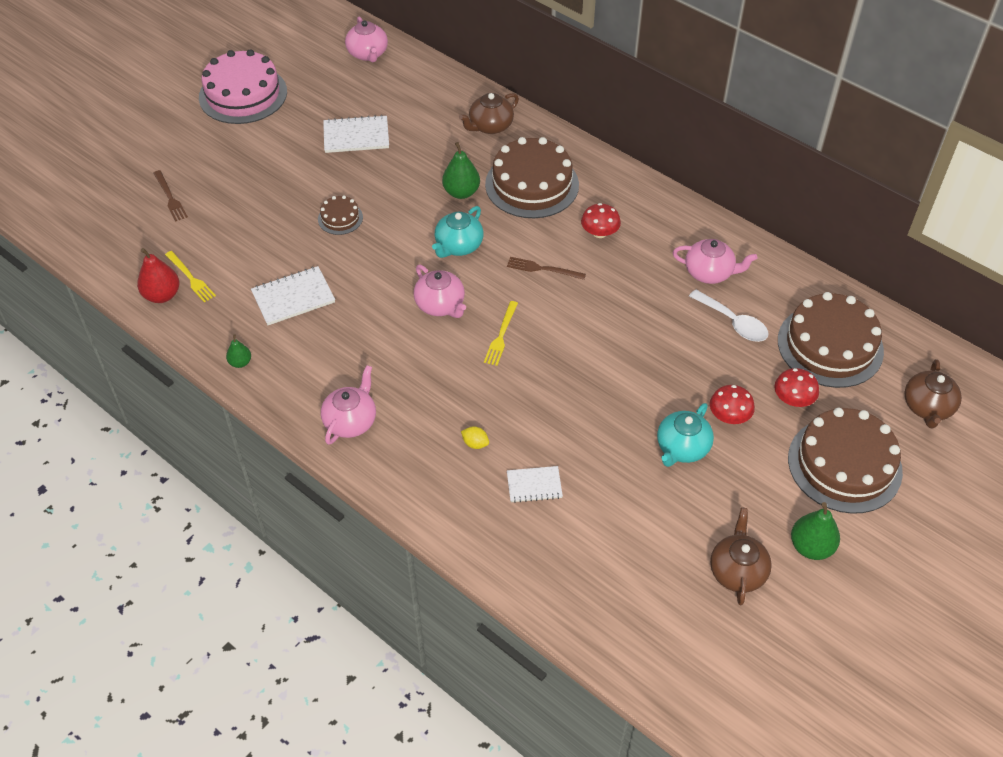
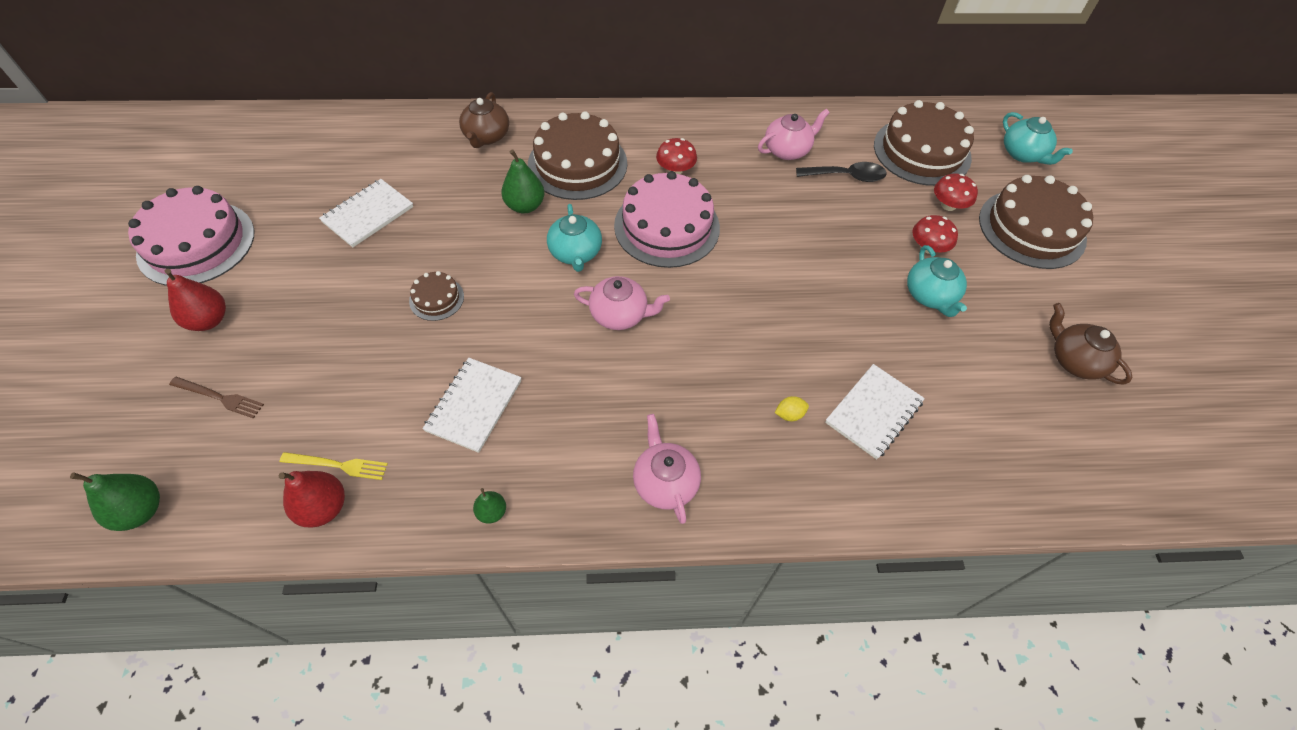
camera: 45 degrees left, 5 degrees up
(206, 148) = (209, 320): none -> red pear
(368, 54) = (297, 136): pink teapot -> none
(501, 335) = (699, 305): yellow fork -> none
(534, 485) = (873, 412): white notebook -> white notebook, size x1.55
(543, 269) = (667, 226): brown fork -> pink cake
(733, 322) = (846, 176): white spoon -> black spoon
(811, 547) = (1088, 303): green pear -> green pear (141, 511)
(927, 407) = (1023, 154): brown teapot -> turquoise teapot

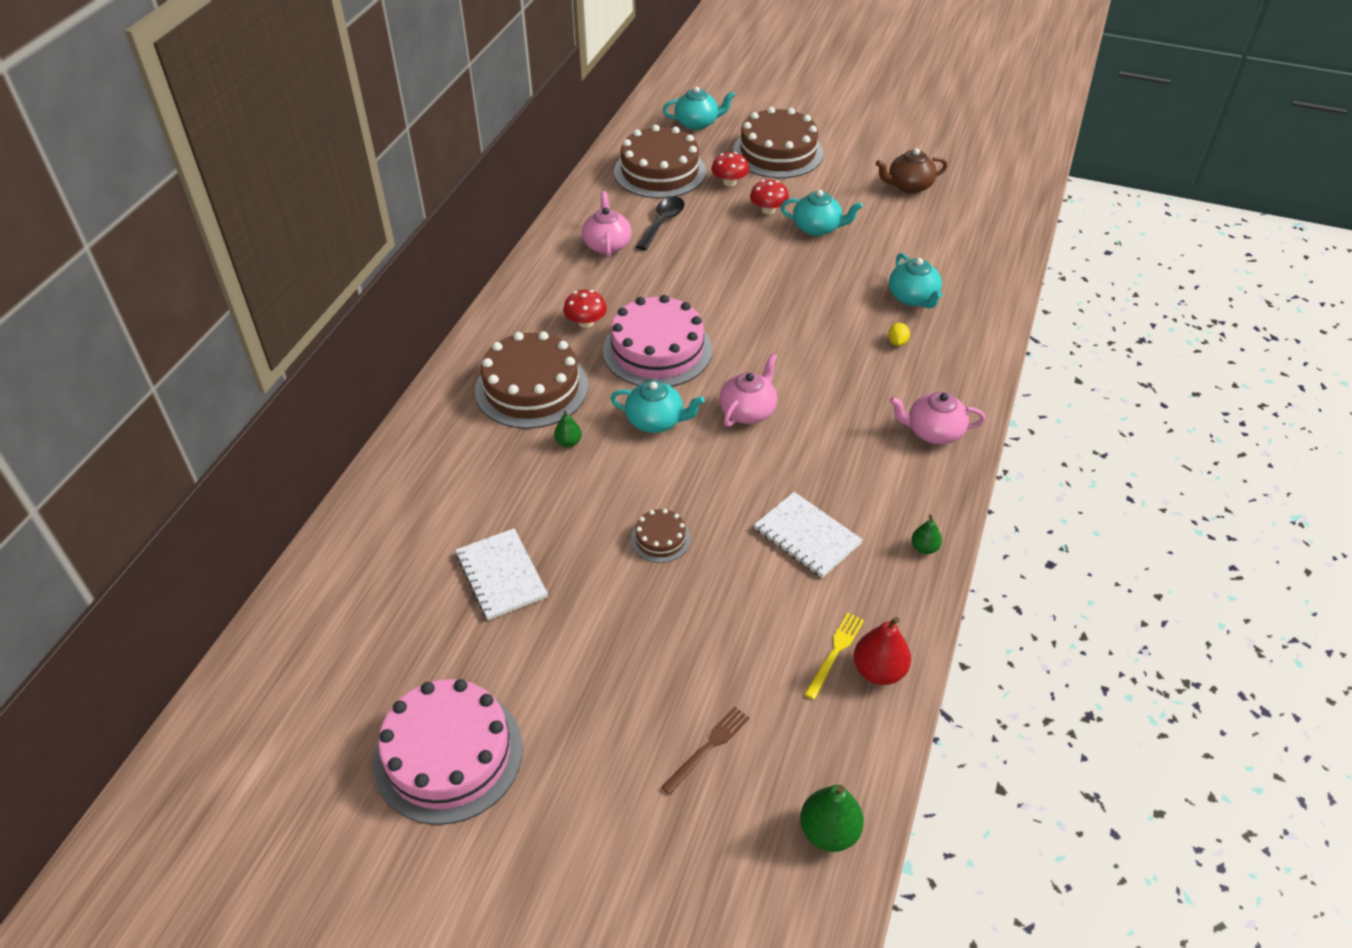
camera: 65 degrees left, 10 degrees down
(209, 320) = (588, 750): red pear -> none
(486, 136) = (439, 448): brown teapot -> none
(525, 206) = (568, 442): green pear -> green pear, size x0.58
(873, 412) = (913, 297): white notebook -> turquoise teapot

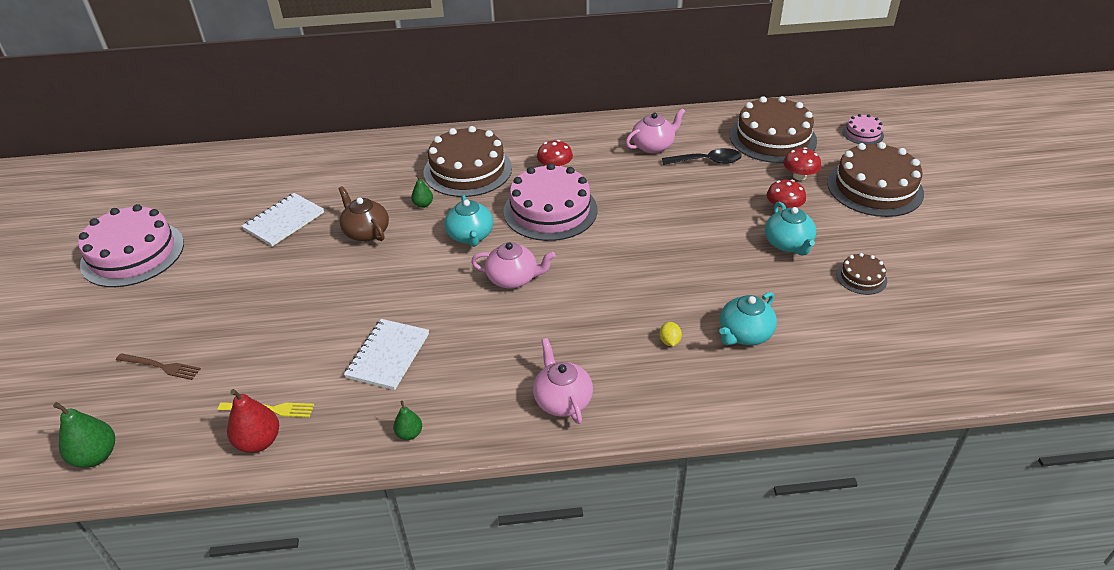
camera: 65 degrees right, 5 degrees down
(660, 539) = (349, 279): brown cake -> brown cake (861, 277)
(697, 123) = (862, 133): turquoise teapot -> pink cake
(897, 342) = (669, 341): yellow lemon -> yellow lemon turned 75 degrees counterclockwise
(909, 186) = (920, 282): brown teapot -> brown teapot (366, 232)

